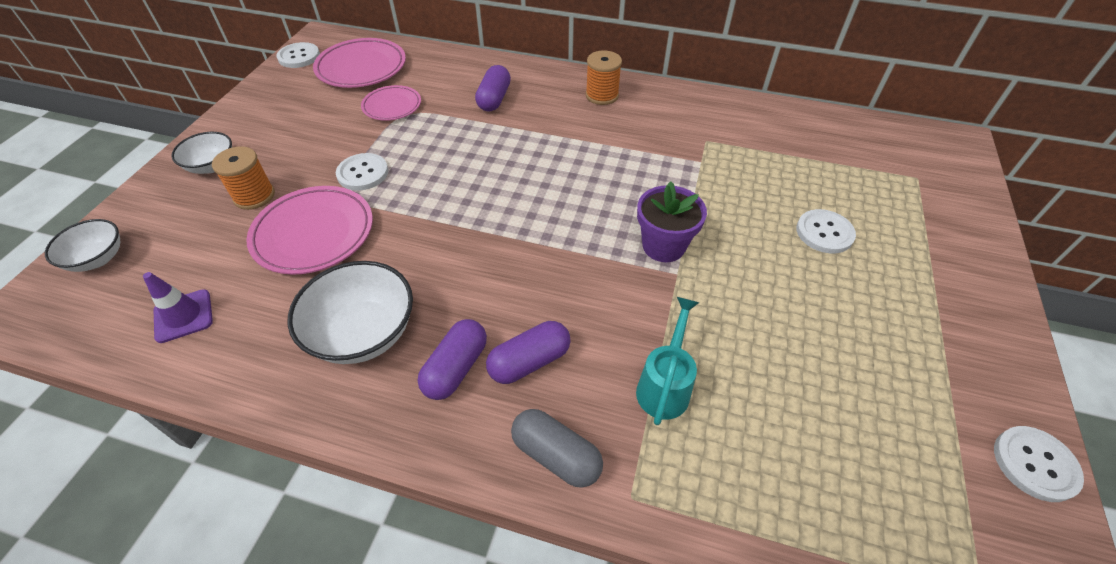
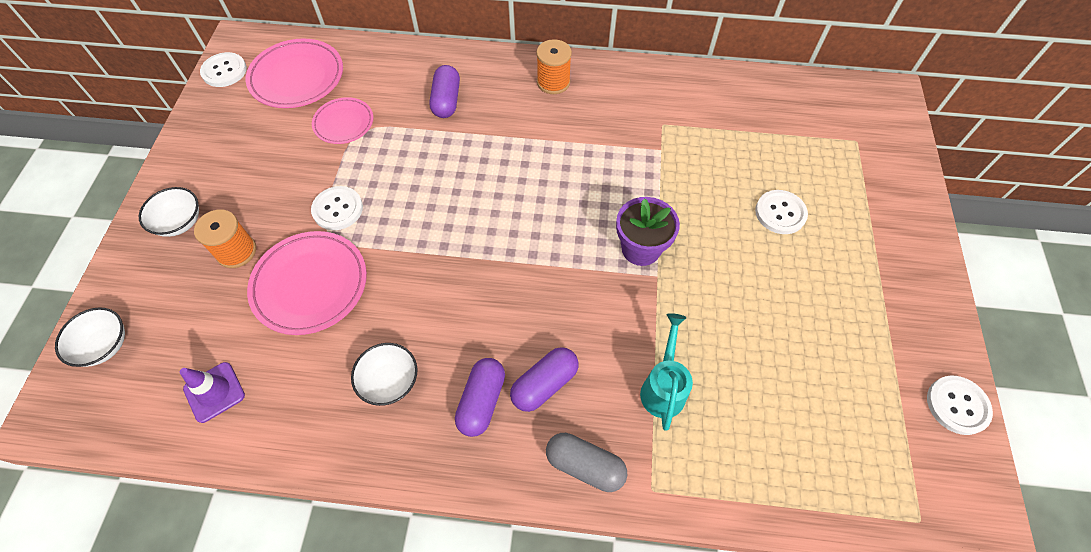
camera: 10 degrees left, 10 degrees up
(363, 333) = (389, 381): white bowl -> white bowl, size x0.61

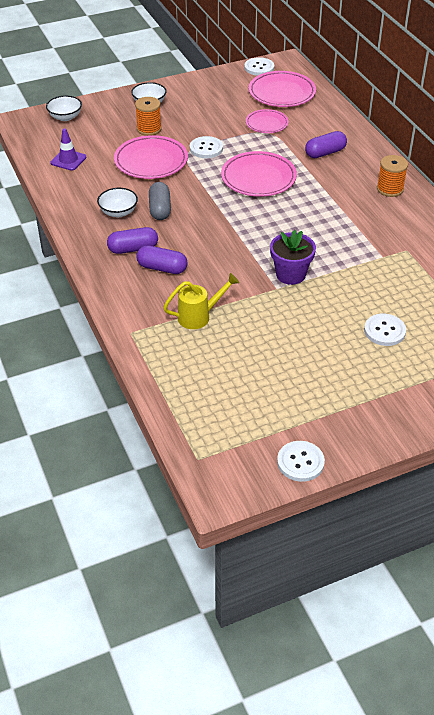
camera: 60 degrees right, 15 degrees down
(442, 186) = (258, 178): none -> pink plate
(585, 465) = (125, 301): grey capsule -> grey capsule (160, 209)
(663, 386) = (199, 316): turquoise watering can -> yellow watering can

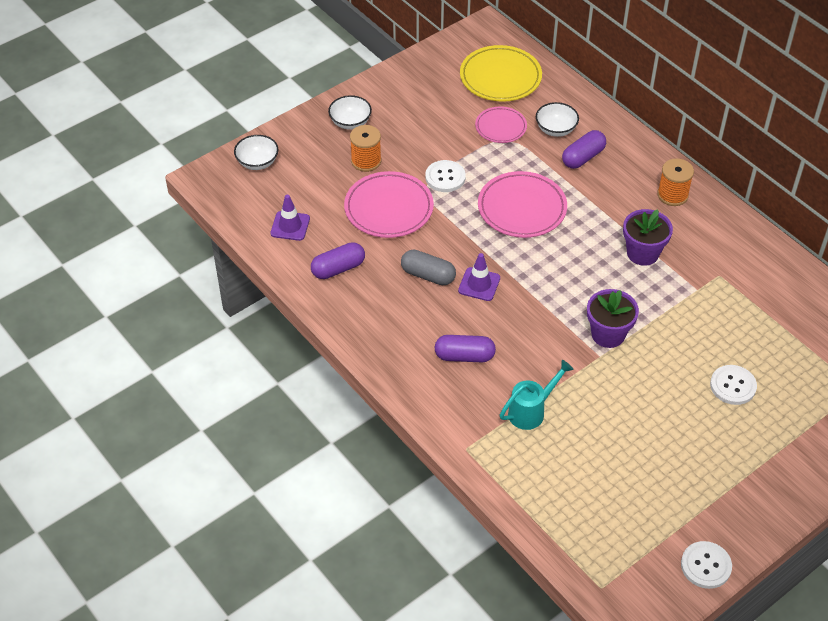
camera: 15 degrees left, 5 degrees up
(118, 212) = (382, 289): white bowl -> white bowl (556, 129)
(133, 249) = (421, 337): purple capsule -> purple capsule (338, 268)
(160, 209) = (428, 275): grey capsule -> grey capsule turned 45 degrees counterclockwise
(198, 222) = (479, 284): none -> purple traffic cone
(199, 316) = (531, 411): yellow watering can -> turquoise watering can
(259, 68) = (459, 43): white button -> none
(282, 93) = (500, 77): pink plate -> yellow plate
(346, 224) = (642, 253): none -> purple flower pot

